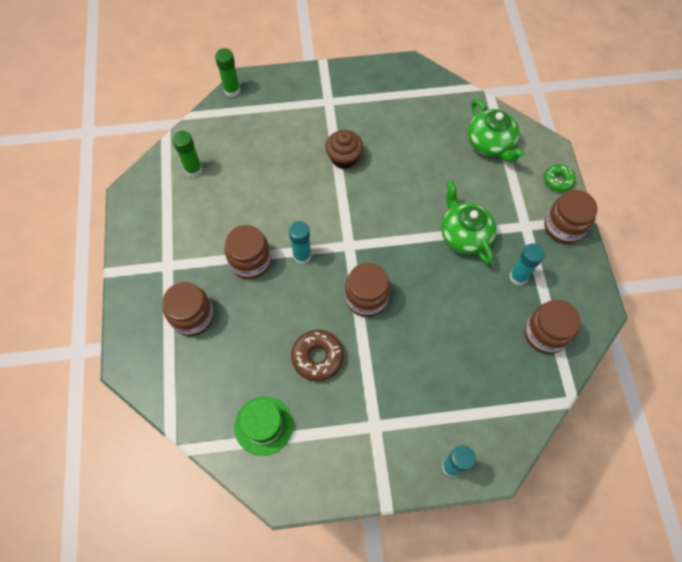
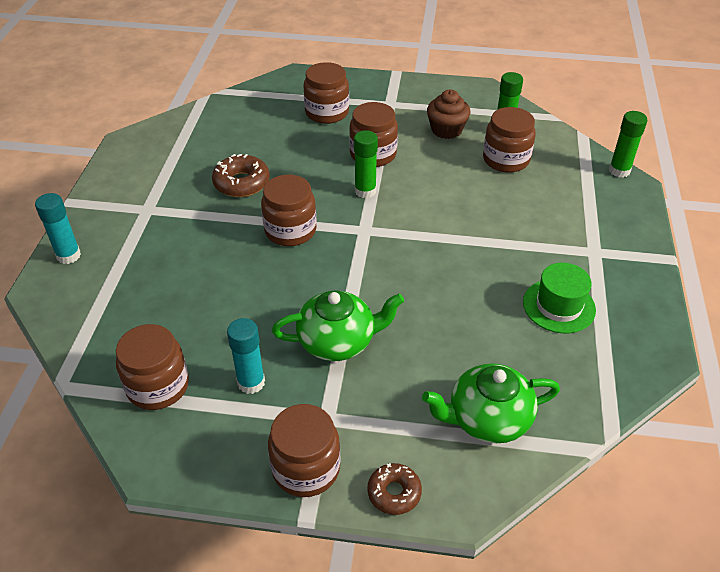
camera: 105 degrees right, 20 degrees down
(235, 163) = (506, 159): none -> brown jar
(263, 425) = (195, 140): green hat -> green hat (559, 306)
(302, 256) = (365, 191): turquoise glue stick -> green glue stick
(344, 158) = (495, 249): brown cupcake -> brown cupcake (446, 130)
(558, 180) = (394, 493): green donut -> brown donut

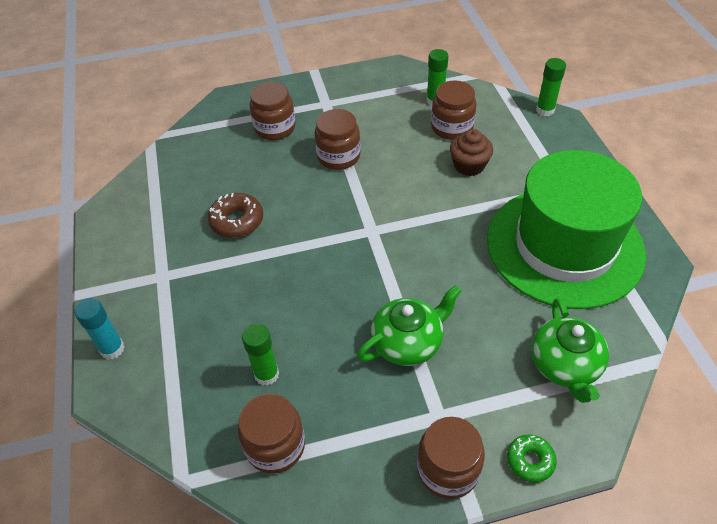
camera: 20 degrees left, 5 degrees up
(251, 382) = (356, 409): turquoise glue stick -> none
(290, 230) = (308, 253): brown jar -> none
(365, 191) = (351, 193): green glue stick -> green glue stick (266, 374)
(394, 493) = (530, 461): brown donut -> green donut
(446, 130) = (388, 114): brown cupcake -> brown cupcake (469, 165)
(487, 419) = (565, 366): green teapot -> green teapot turned 60 degrees counterclockwise
(559, 306) = (564, 246): green hat -> green hat, size x2.48

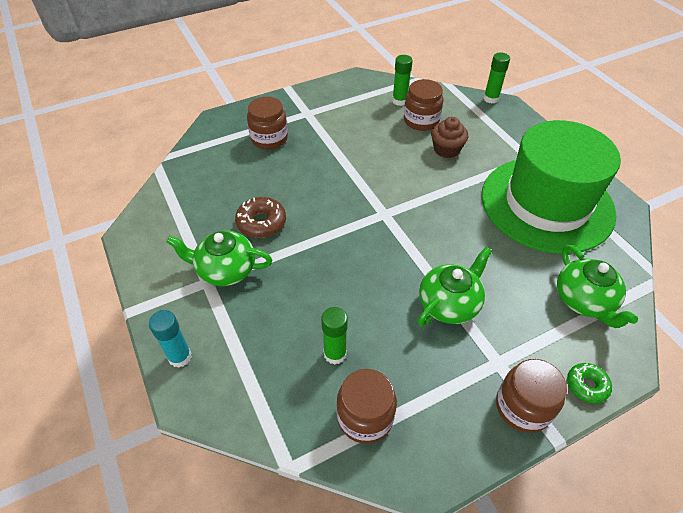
camera: 15 degrees left, 0 degrees up
(184, 266) = (225, 270): none -> green teapot
(338, 156) = (334, 156): brown jar -> none

